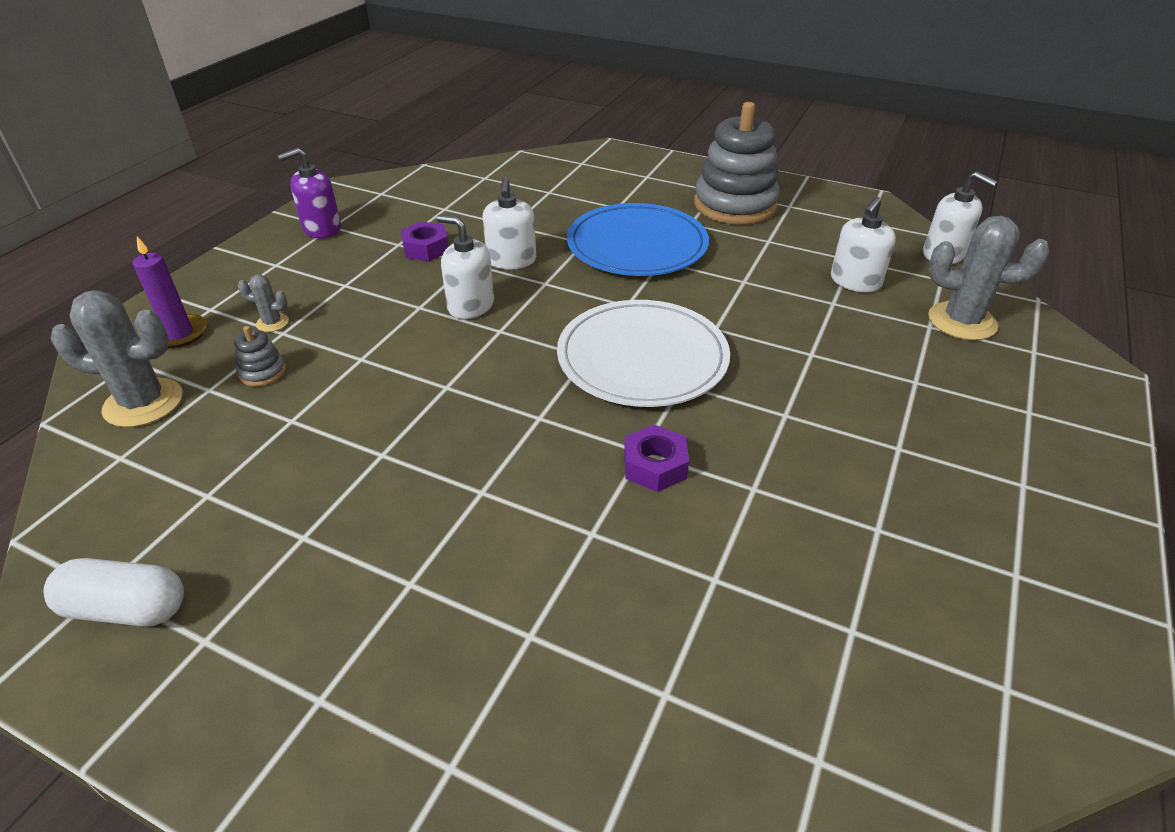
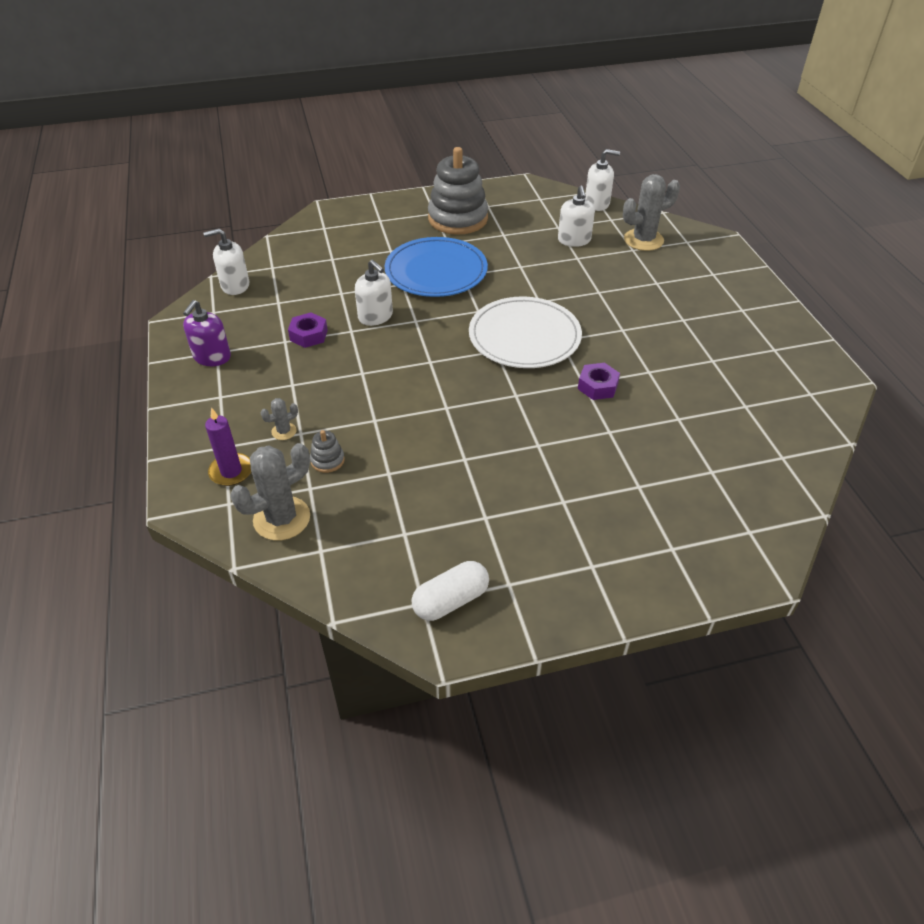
camera: 40 degrees left, 5 degrees up
(470, 306) = (392, 356): white soap dispenser -> white soap dispenser (235, 285)

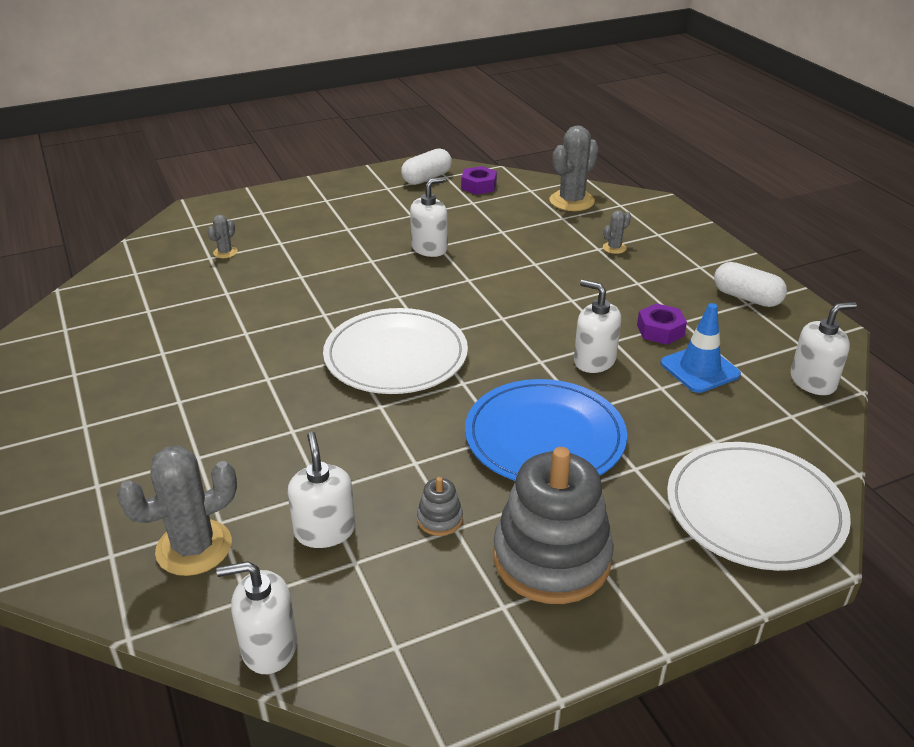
camera: 170 degrees right, 10 degrees down
(212, 357) = (746, 298): purple soap dispenser -> white capsule
(231, 471) = (636, 220): purple candle -> none
(304, 302) = (699, 369): none -> blue traffic cone
(327, 460) = (560, 234): grey stacking toy -> grey stacking toy (440, 519)
(340, 226) = (754, 509): none -> white plate
(475, 455) = (429, 248): none -> white soap dispenser
(597, 386) = (308, 312): purple nut -> purple nut (479, 186)
(697, 477) = (225, 252): none -> grey cactus

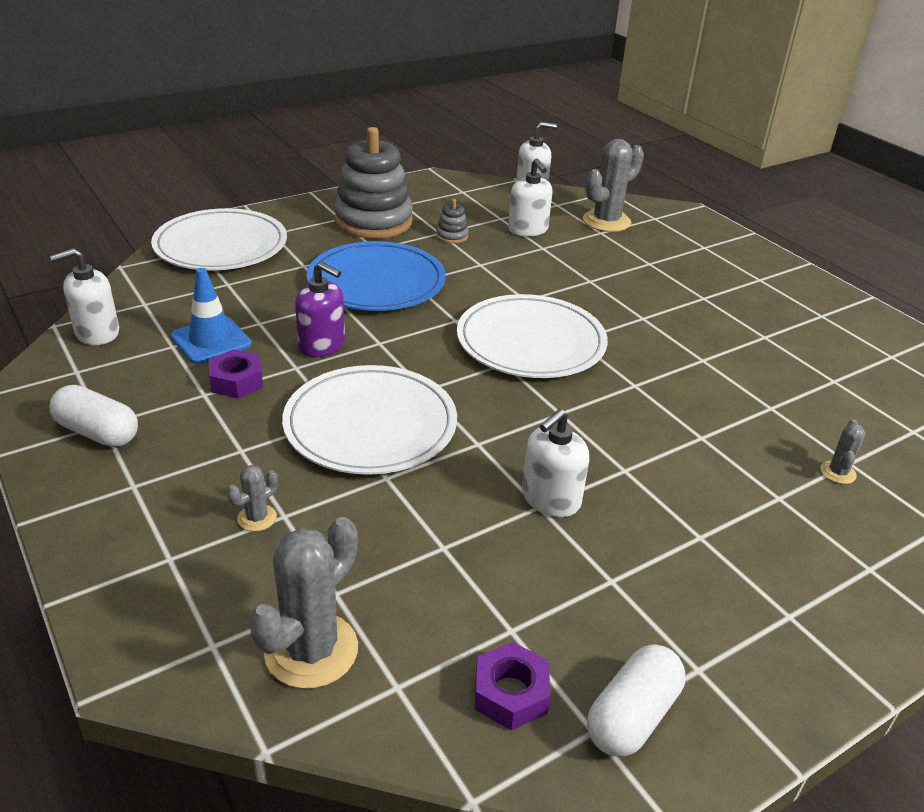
camera: 170 degrees right, 0 degrees up
(546, 294) = (370, 424): none -> white plate
(594, 360) = (322, 345): white soap dispenser -> purple soap dispenser

